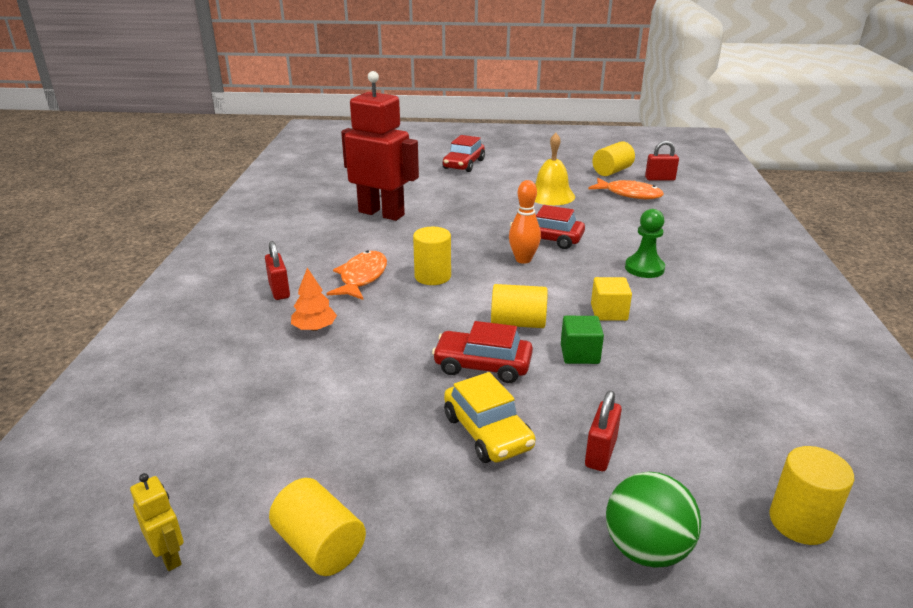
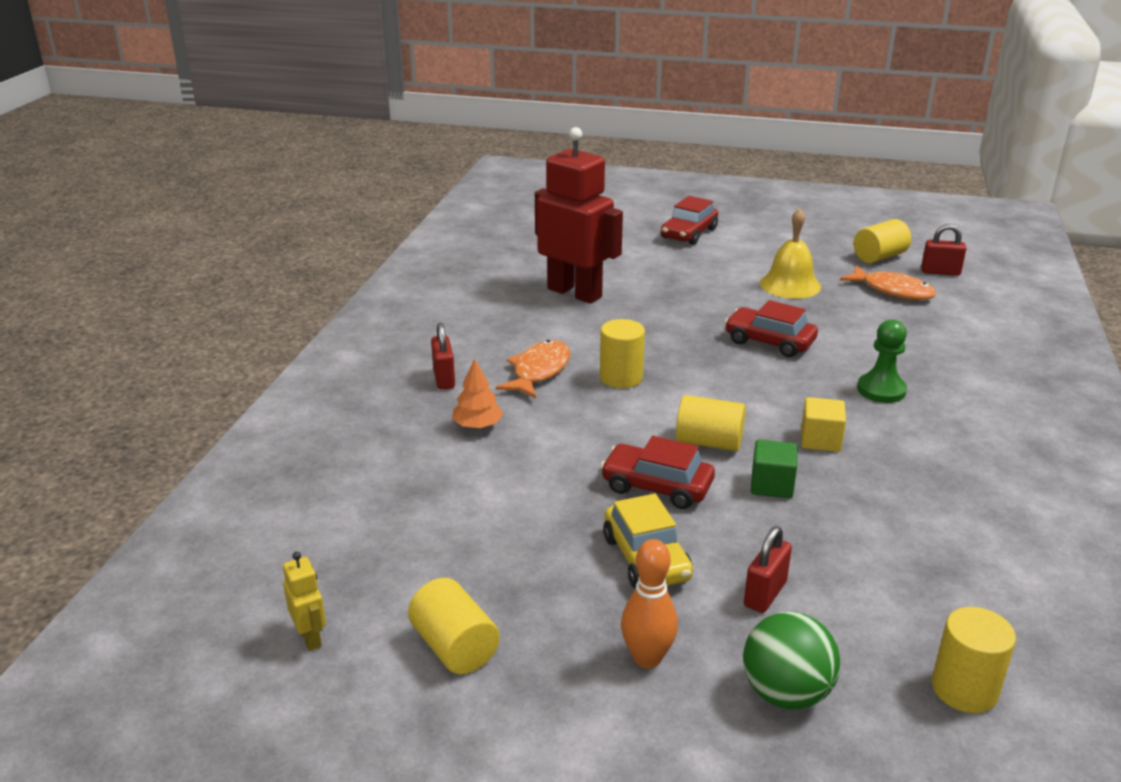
camera: 10 degrees right, 0 degrees up
(523, 260) = (734, 366): orange bowling pin -> orange bowling pin (647, 658)

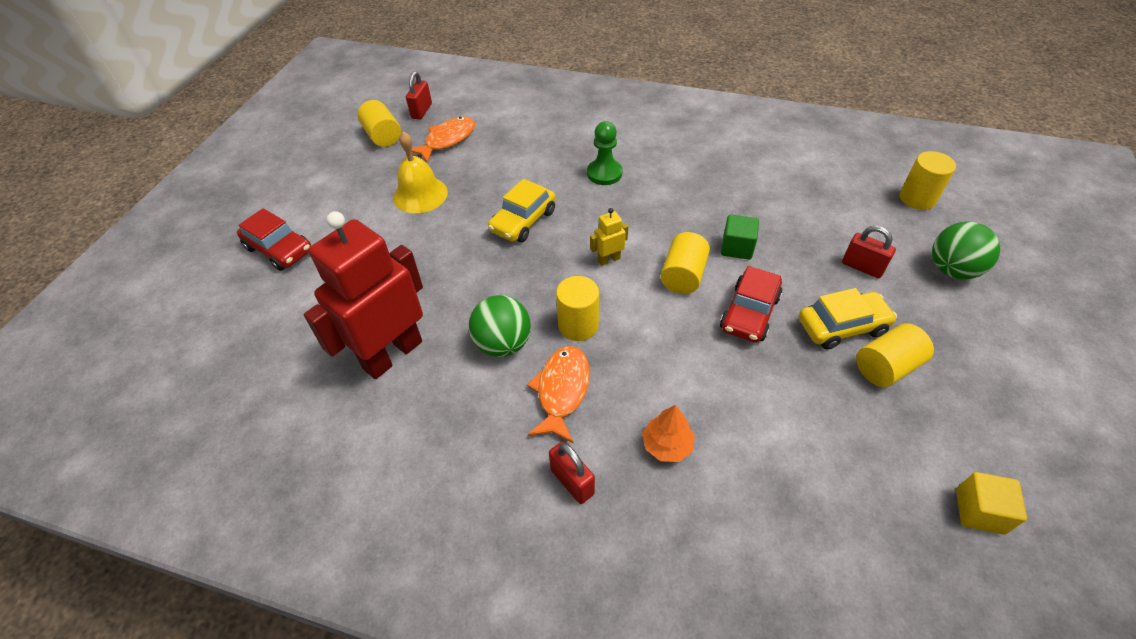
camera: 85 degrees left, 20 degrees up
(310, 637) = (1020, 571): yellow robot -> yellow robot (609, 259)
(444, 378) = (572, 482): red padlock -> red padlock turned 60 degrees clockwise
(454, 647) = (985, 453): yellow cylinder -> yellow cylinder (886, 367)
(539, 371) = (562, 391): orange fish -> orange fish turned 75 degrees clockwise
(591, 340) = (503, 344): none -> green ball
(647, 658) = (949, 334): orange bowling pin -> none
(769, 342) = (523, 221): red car -> yellow car
(820, 440) = (675, 214): yellow cube -> yellow cube (979, 511)

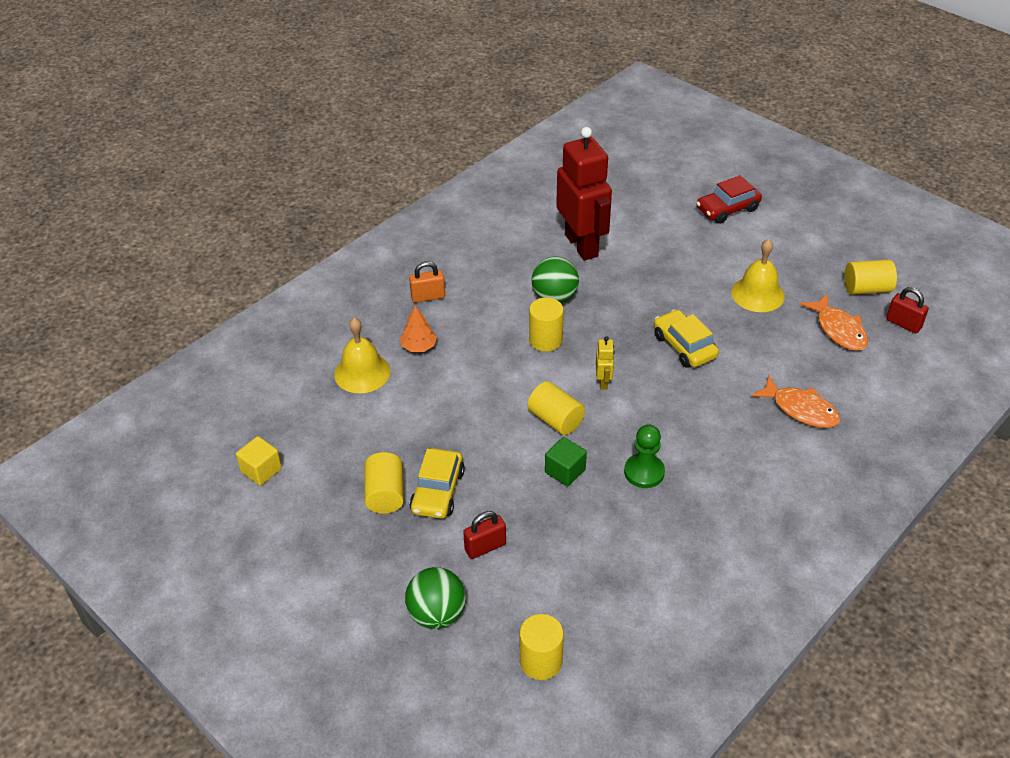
camera: 115 degrees right, 5 degrees down
(562, 391) = (495, 313): orange fish -> orange fish (800, 409)
(572, 482) = (428, 297): red padlock -> orange padlock
(604, 173) = (724, 423): green pawn -> green pawn (644, 472)
(749, 313) = (490, 441): red car -> none
(753, 487) = (362, 372): none -> yellow bell

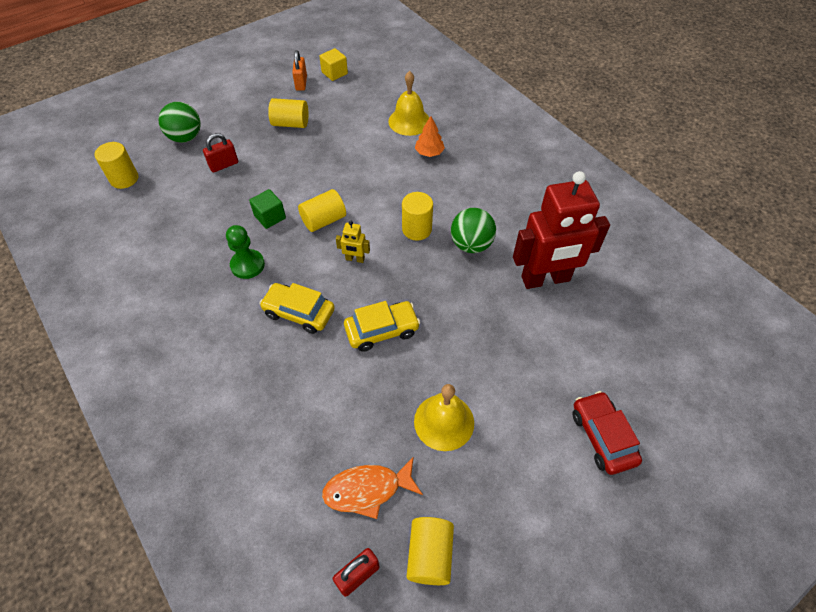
camera: 100 degrees right, 10 degrees up
(428, 297) = (487, 163): orange padlock -> orange padlock (301, 83)
(437, 491) = (282, 148): yellow car -> yellow car (299, 312)
(485, 547) = (224, 165): red padlock -> red padlock turned 75 degrees clockwise
(800, 409) = (268, 407): orange fish -> none

